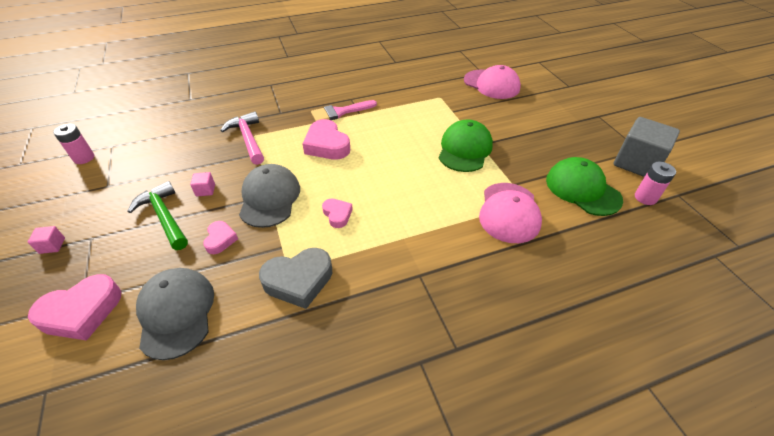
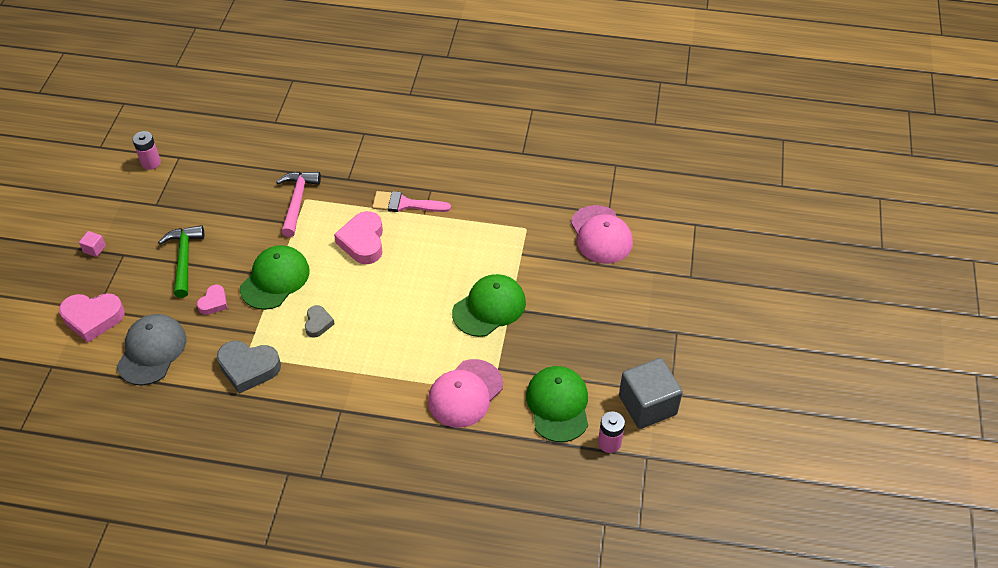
camera: 30 degrees right, 5 degrees up
(205, 190) = (229, 246): pink cube -> none
(269, 198) = (275, 279): grey cap -> green cap
(337, 215) = (318, 323): pink heart -> grey heart

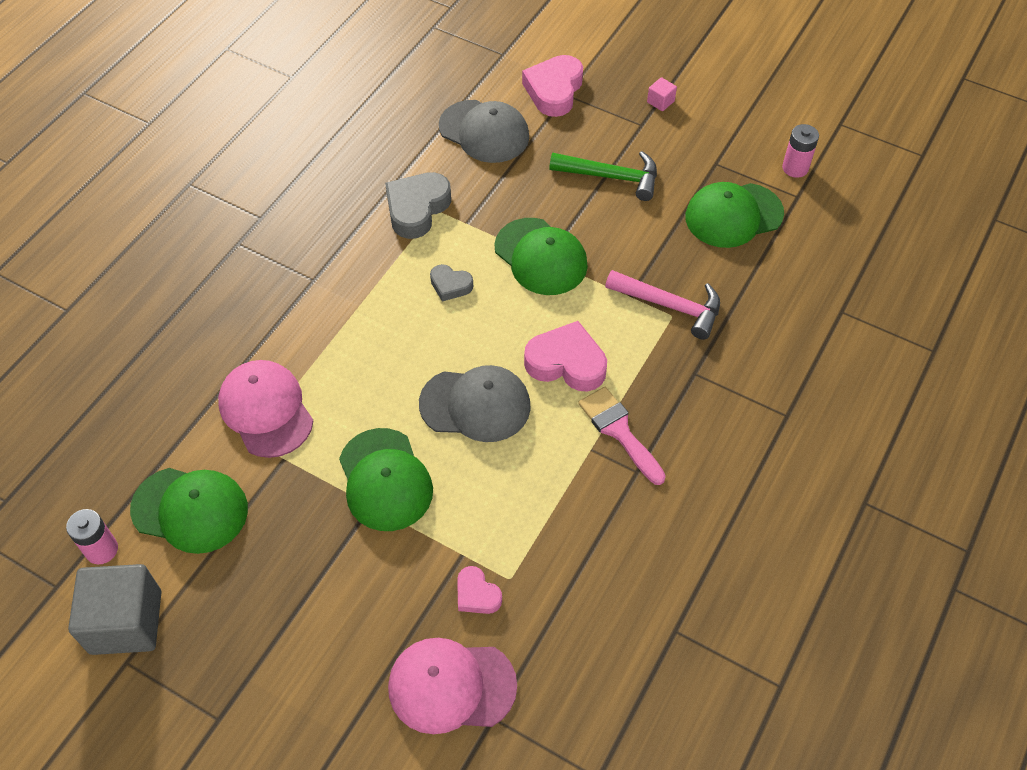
camera: 110 degrees right, 5 degrees up
(205, 186) = (733, 215): none -> green cap
(214, 302) = (530, 193): pink heart -> pink heart (477, 594)
(405, 204) = (619, 431): pink brush -> pink brush turned 60 degrees counterclockwise
(414, 279) = (475, 405): none -> grey cap

